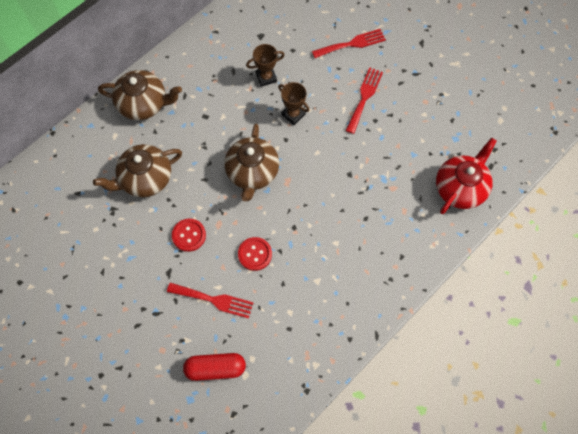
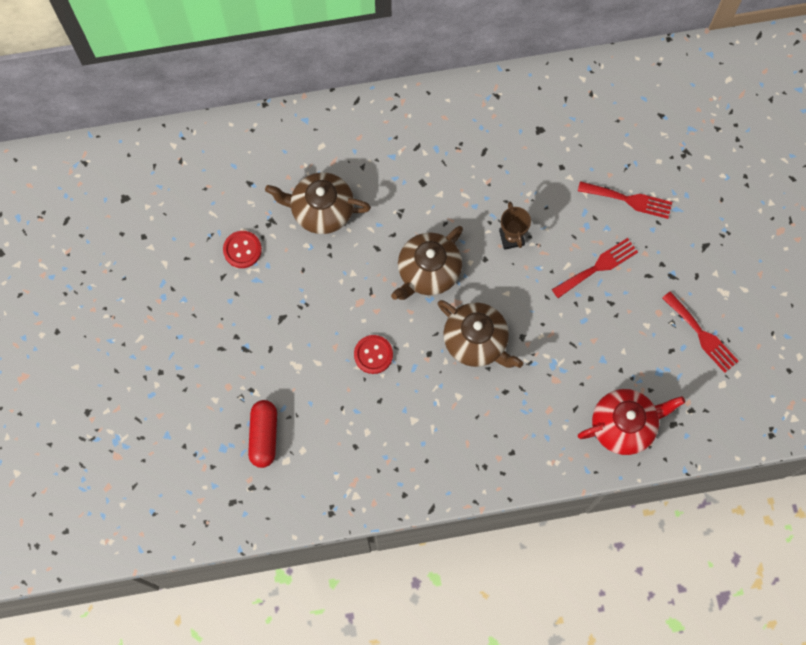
camera: 35 degrees right, 5 degrees up
(143, 104) = (371, 130): brown teapot -> brown teapot (476, 341)
(189, 235) = (324, 294): red button -> red button (242, 250)
(214, 300) = (305, 372): red fork -> red fork (702, 335)
(215, 368) = (264, 436): red capsule -> red capsule turned 60 degrees clockwise
(266, 77) = (512, 180): brown trophy -> none

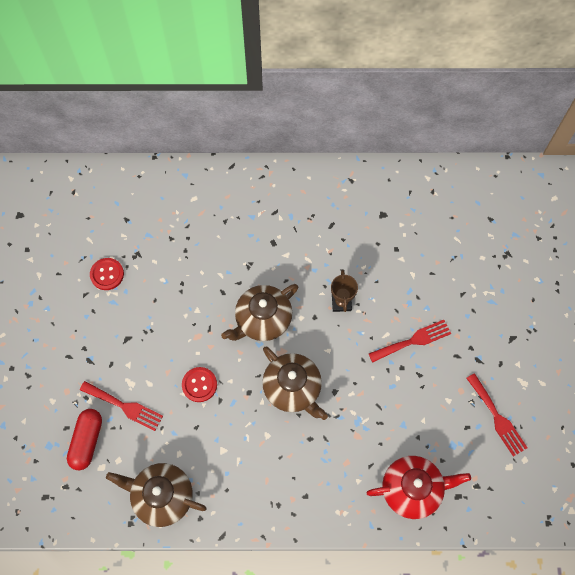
camera: 10 degrees right, 5 degrees down
(321, 210) = (182, 252): brown teapot -> brown teapot (162, 496)
(629, 200) = (450, 287): red fork -> red fork (124, 406)

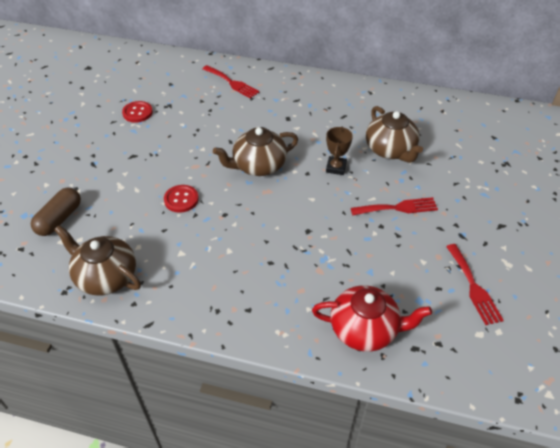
camera: 15 degrees right, 20 degrees down
(87, 441) = (59, 219): red capsule -> brown capsule
(124, 406) = (106, 201): red fork -> red fork (232, 83)
(293, 388) = (268, 220): brown teapot -> brown teapot (390, 150)

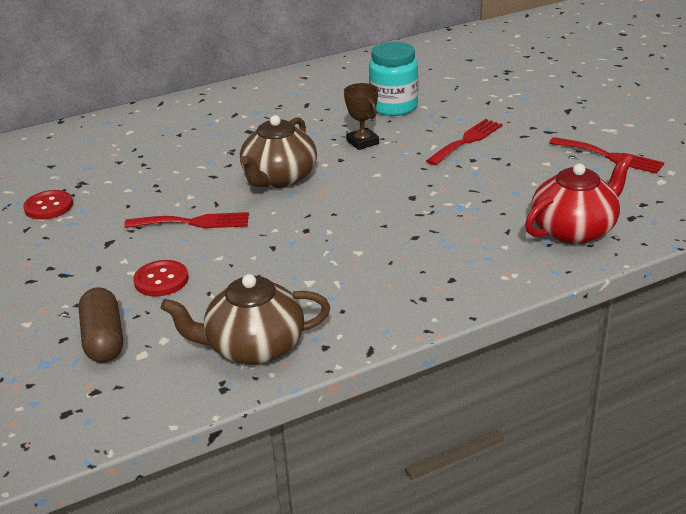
camera: 40 degrees left, 15 degrees down
(181, 199) = (235, 244): red button -> red button (161, 280)
(232, 83) = (133, 132): red fork -> red fork (193, 222)
(390, 150) = (394, 107): brown teapot -> turquoise jar

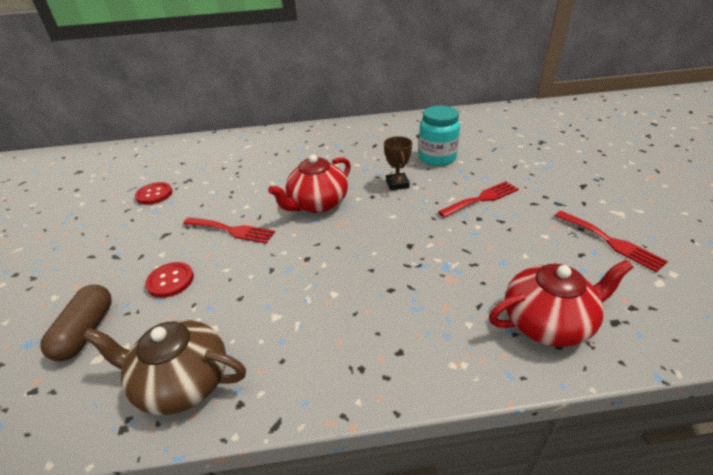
camera: 20 degrees right, 5 degrees up
(279, 178) = (317, 204): brown teapot -> red teapot

